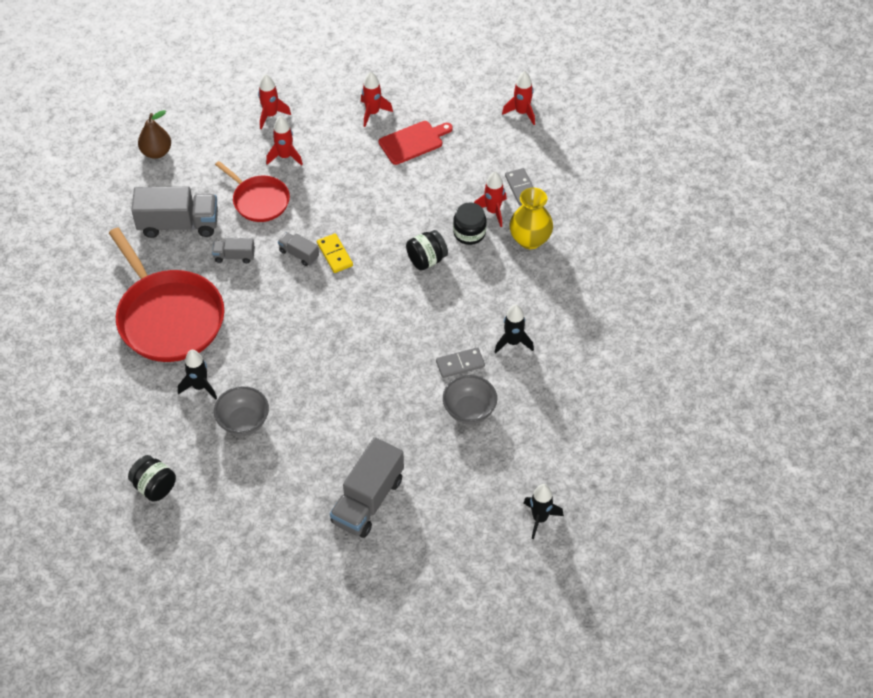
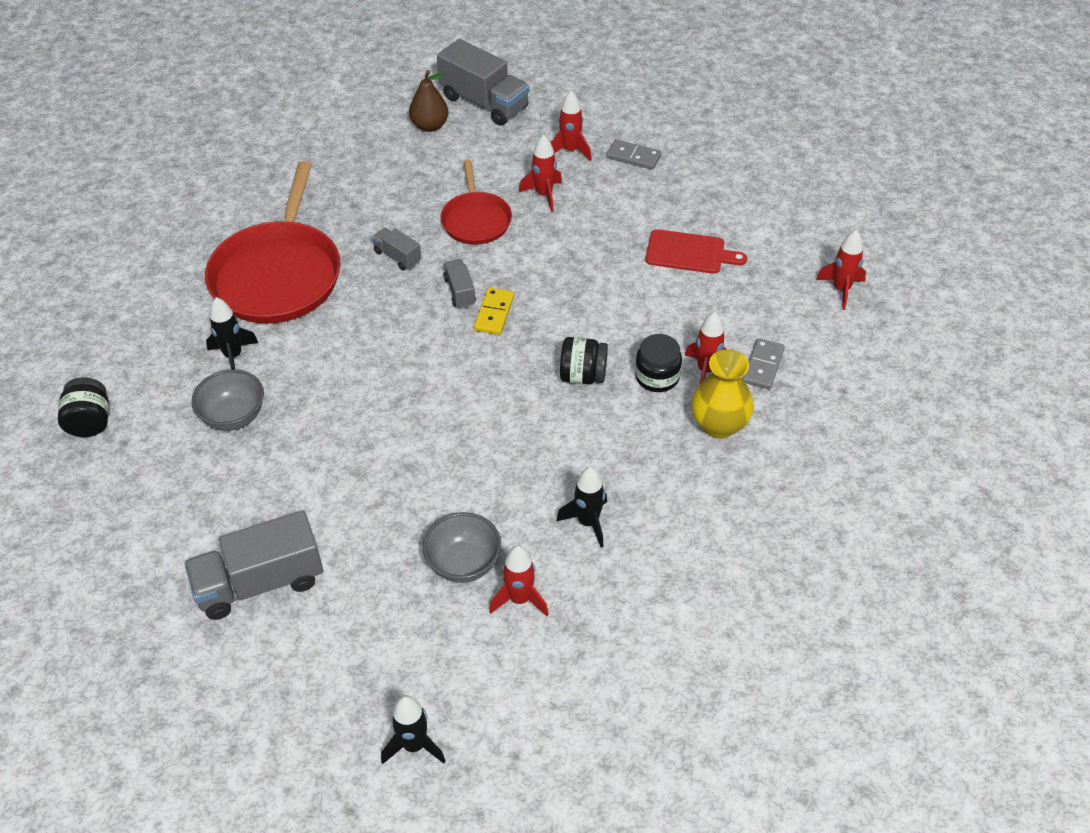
camera: 40 degrees right, 5 degrees down
(178, 224) = (379, 198): grey truck -> grey truck (484, 102)
(372, 113) = (675, 202): red rocket -> red rocket (520, 599)
(460, 364) = (506, 506): grey domino -> grey domino (633, 156)

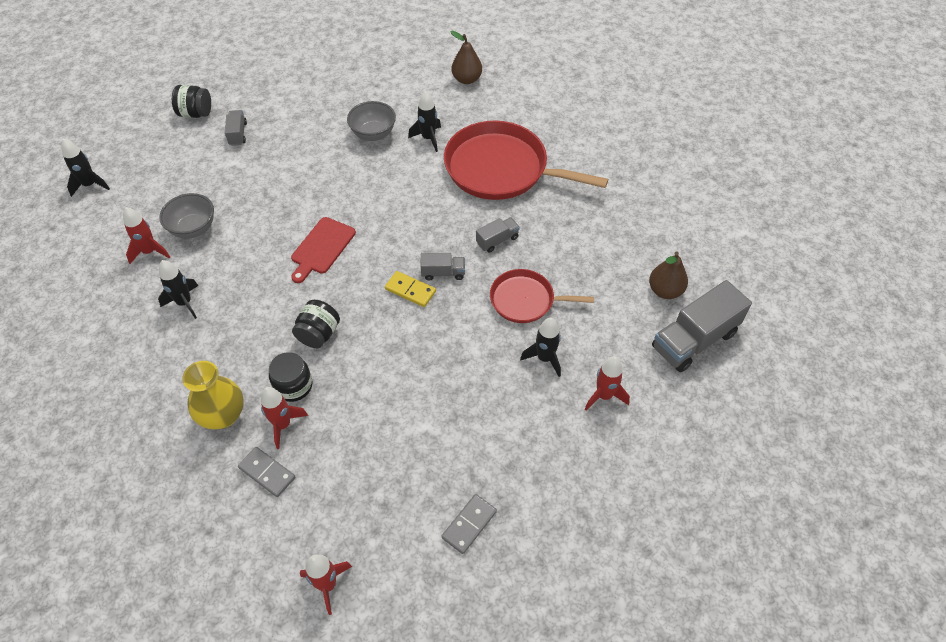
camera: 105 degrees right, 5 degrees up
(90, 422) = (400, 72): black jar -> black jar (196, 113)
(102, 343) = (466, 79): none -> brown pear
(260, 583) = (238, 134): grey truck -> grey truck, size x0.50
(544, 195) = (545, 358): red rocket -> black rocket
(633, 156) = (582, 450): grey domino -> grey domino (469, 524)
(689, 252) = (428, 458): red cutting board -> red cutting board (322, 248)

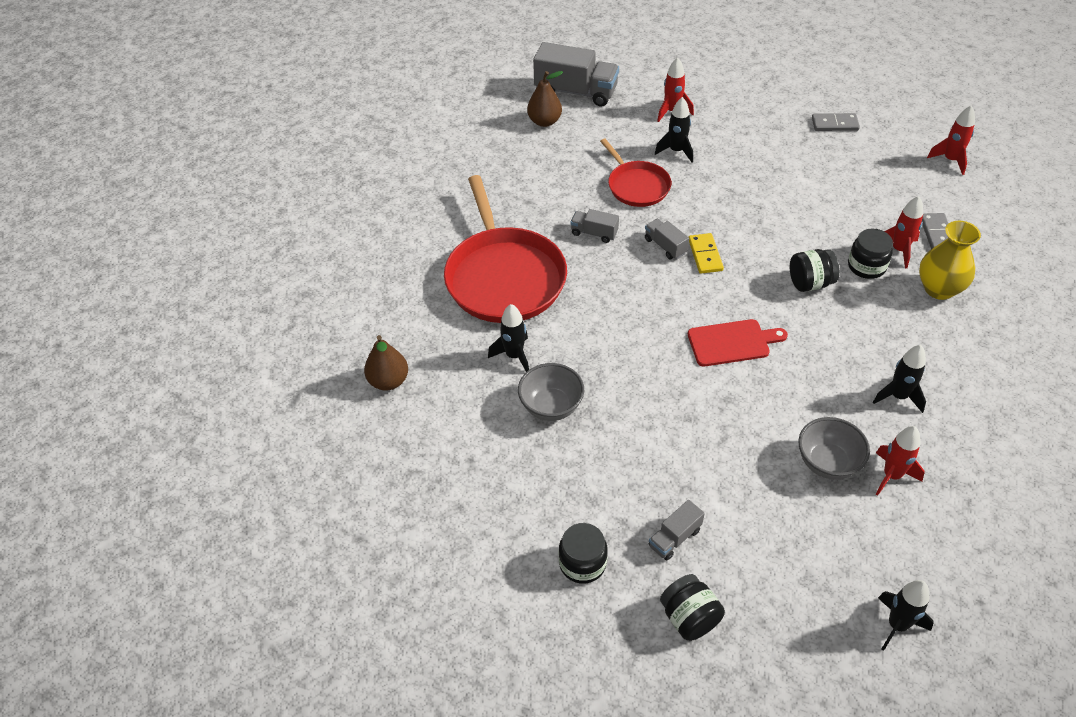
camera: 125 degrees left, 5 degrees down
(269, 93) = (582, 563): none -> black jar

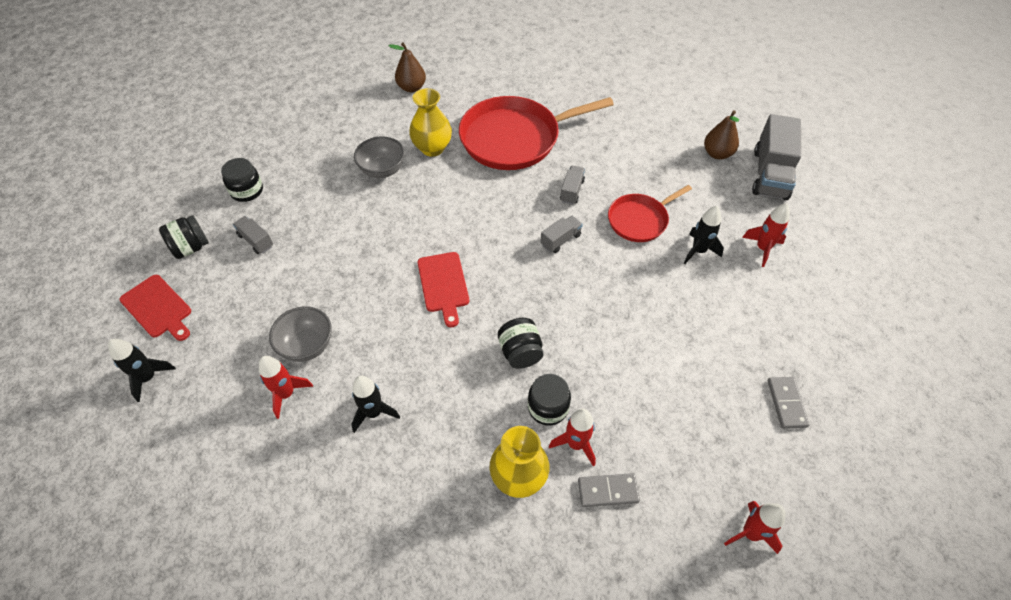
camera: 85 degrees right, 5 degrees up
(514, 356) = (432, 148): black rocket -> yellow vase
(705, 255) = (551, 269): yellow domino -> none
(793, 638) = (158, 308): none -> red cutting board

